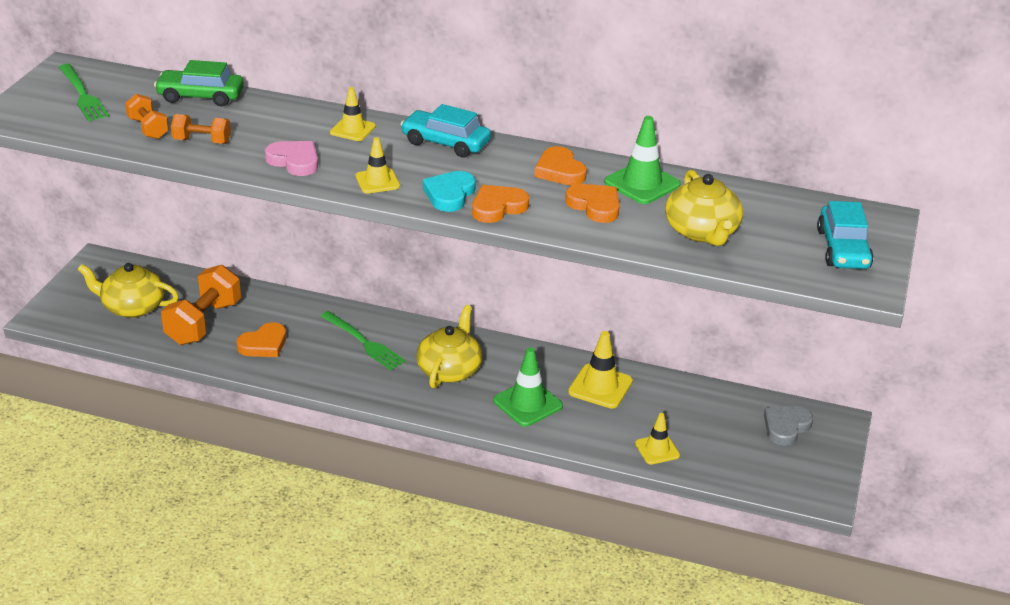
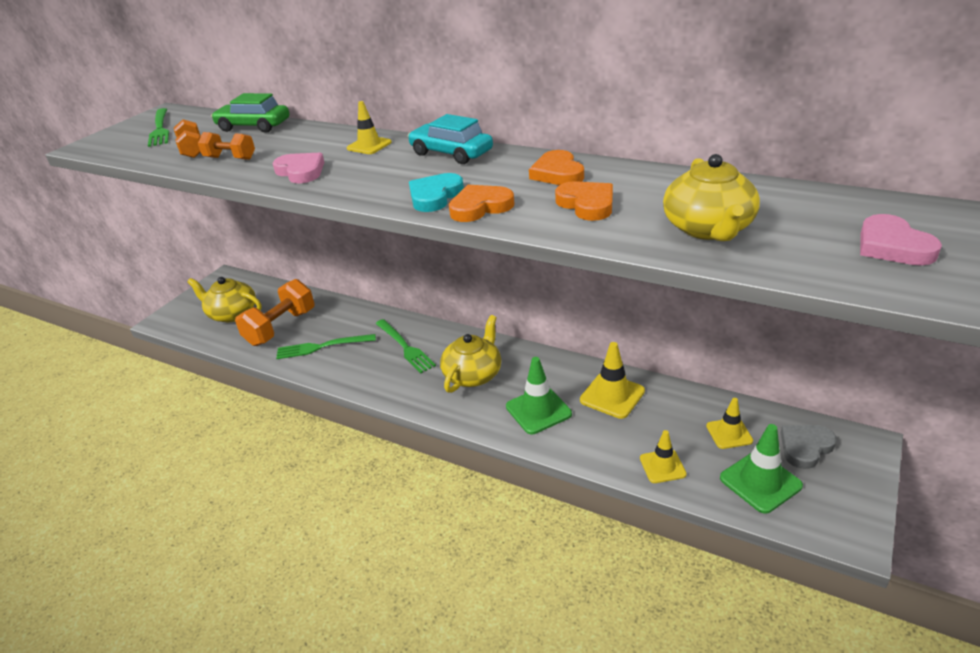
camera: 15 degrees right, 0 degrees up
(264, 344) = (321, 347): orange heart -> green fork
(377, 181) = (369, 186): yellow traffic cone -> yellow traffic cone (729, 433)
(642, 183) = (644, 182): green traffic cone -> green traffic cone (760, 482)
(842, 249) = (892, 246): turquoise car -> pink heart

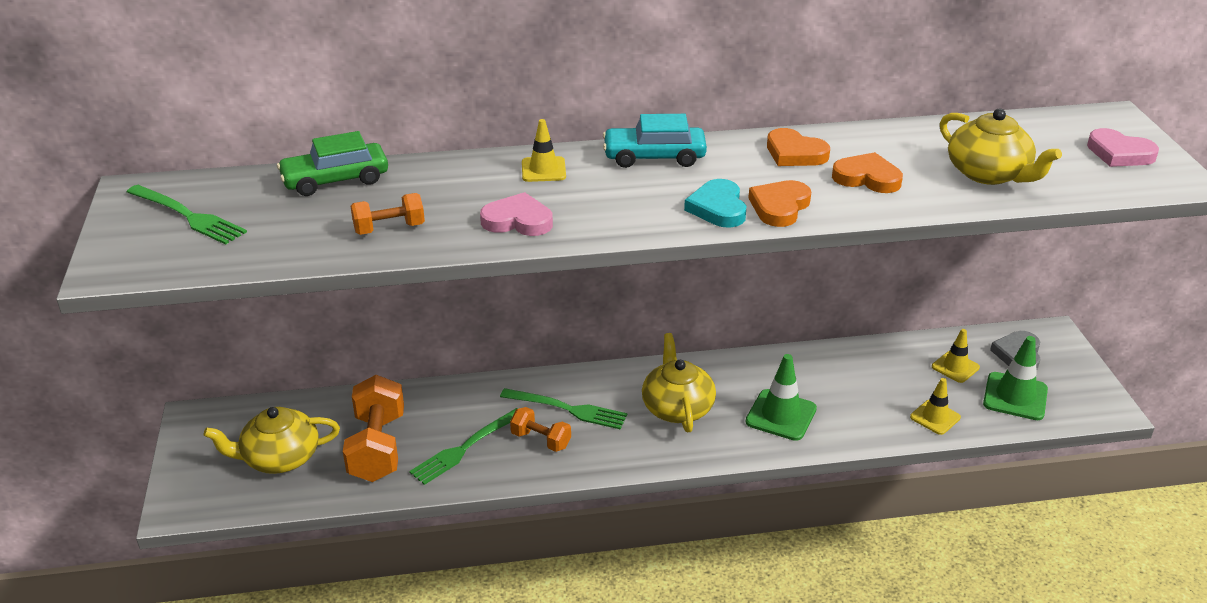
camera: 40 degrees left, 0 degrees up
(192, 150) = (310, 232): orange dumbbell -> orange dumbbell (541, 440)
(612, 396) = (830, 374): yellow traffic cone -> none

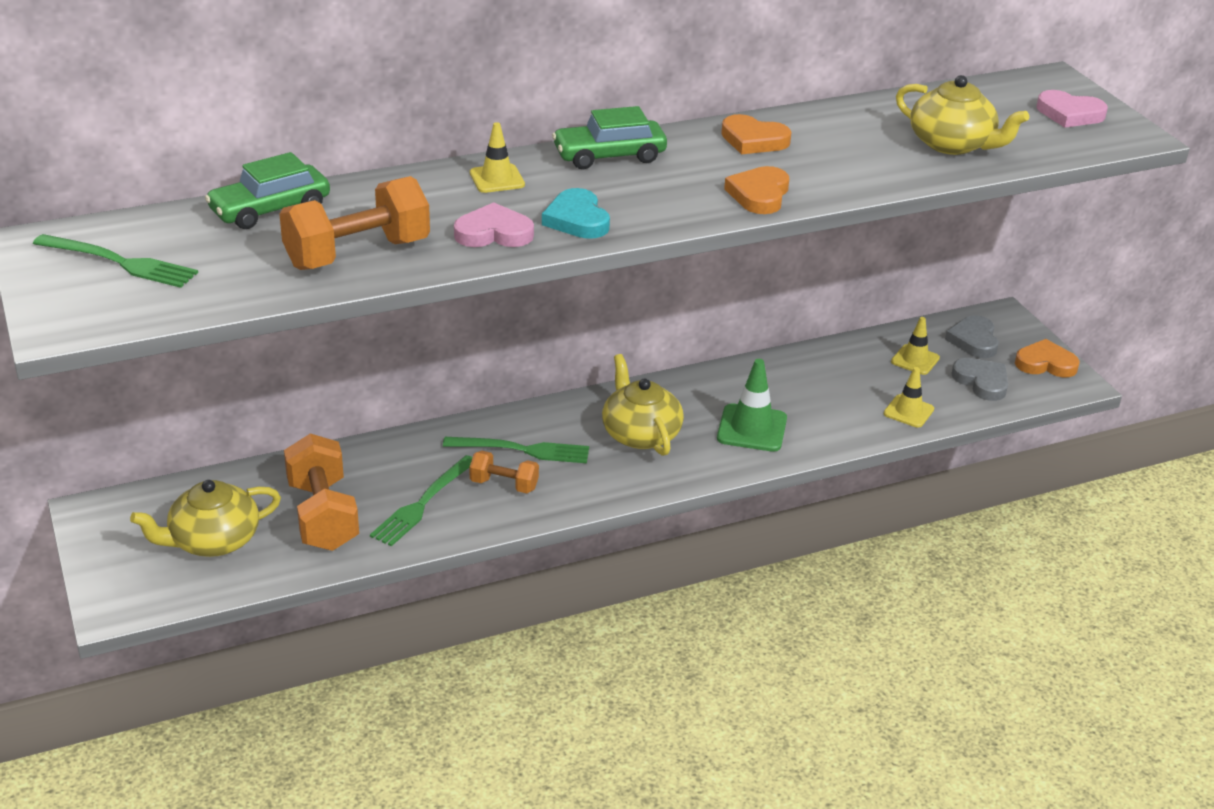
camera: 15 degrees left, 0 degrees up
(389, 228) = (357, 254): orange dumbbell -> orange dumbbell, size x1.81
(654, 157) = (609, 156): turquoise car -> green car
(718, 208) = (697, 201): turquoise heart -> turquoise heart (577, 219)
(867, 178) = (835, 158): orange heart -> orange heart (1045, 363)
(1015, 396) = (982, 382): green traffic cone -> grey heart

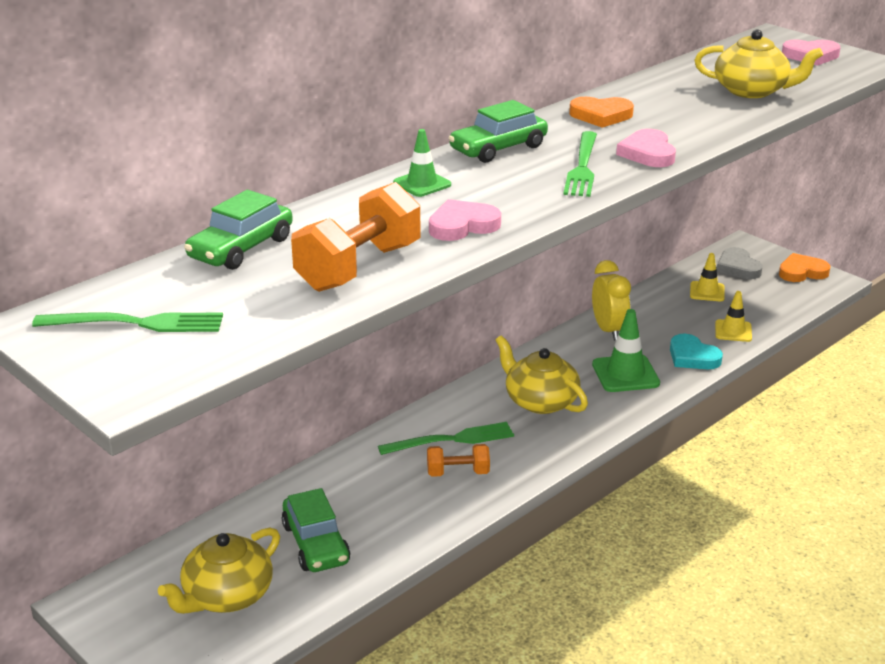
camera: 20 degrees left, 5 degrees down
(323, 515) = (315, 544): orange dumbbell -> green car
(422, 504) = (398, 509): green fork -> green fork (582, 167)
(497, 179) = (422, 184): yellow traffic cone -> green traffic cone
(577, 219) = (522, 201): turquoise heart -> turquoise heart (692, 357)
(759, 195) = (648, 153): orange heart -> pink heart
(771, 376) = (608, 330): none -> yellow clock
(982, 382) = (768, 296): grey heart -> none

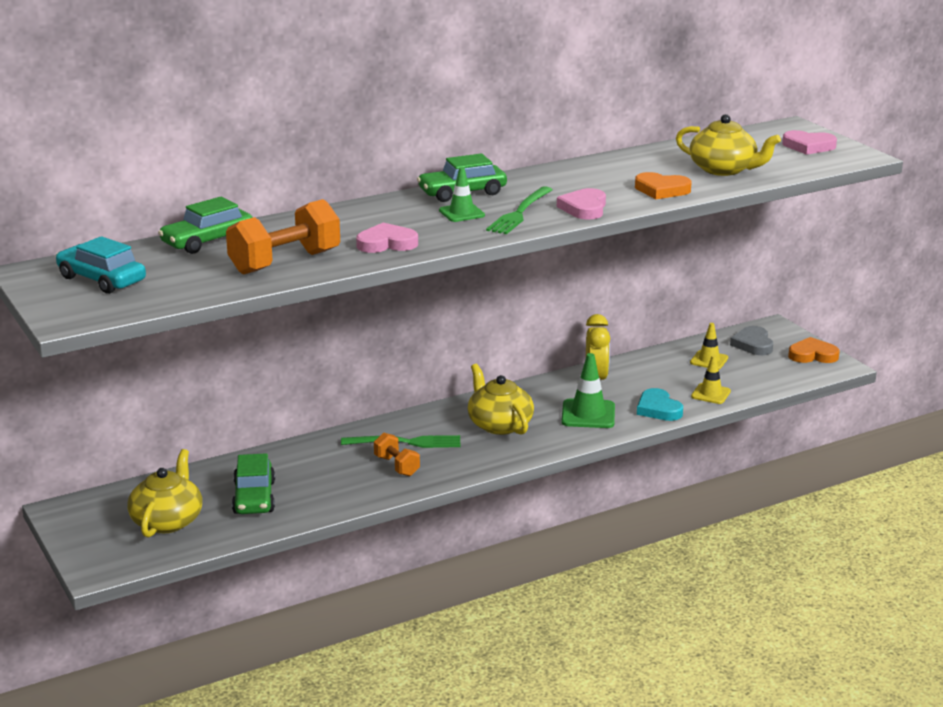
camera: 15 degrees right, 5 degrees down
(138, 323) = (102, 279): green fork -> turquoise car
(226, 595) = (167, 521): yellow teapot -> yellow teapot turned 135 degrees clockwise
(422, 184) = (379, 212): green traffic cone -> green traffic cone (461, 213)
(458, 473) = (397, 466): orange dumbbell -> orange dumbbell turned 45 degrees clockwise
(601, 116) = (571, 176): orange heart -> orange heart (661, 190)

